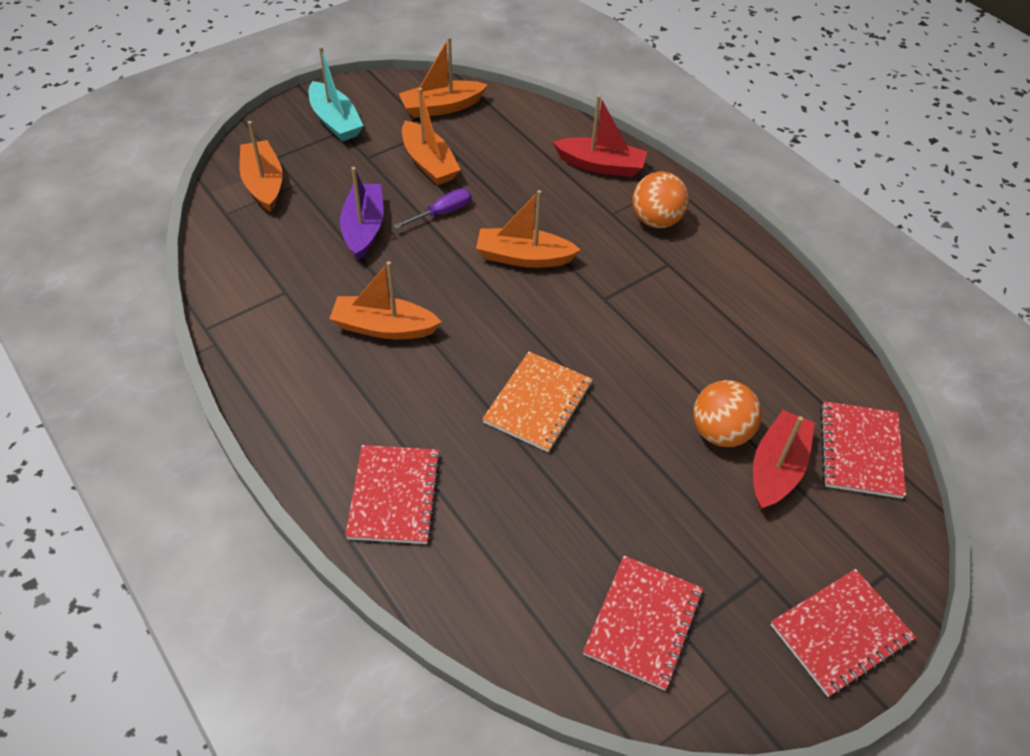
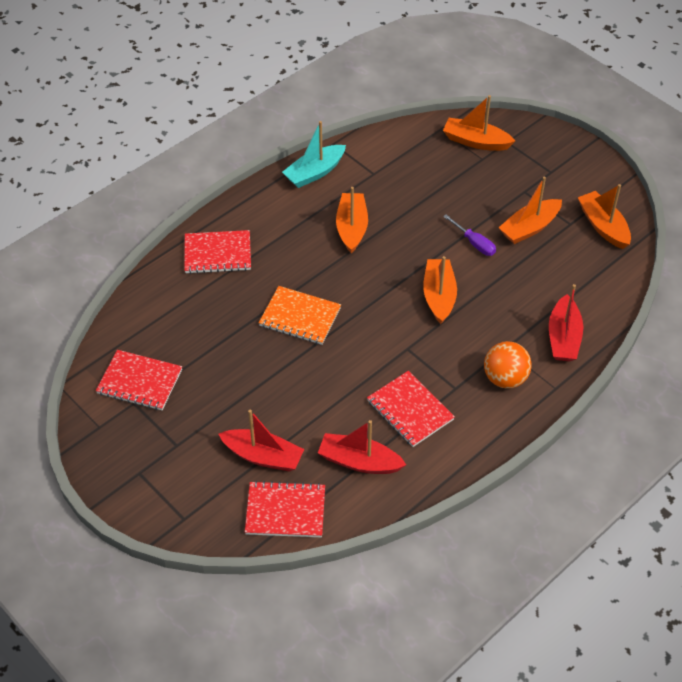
camera: 85 degrees right, 0 degrees up
(264, 184) = (476, 141): orange boat -> orange boat turned 135 degrees counterclockwise
(335, 121) = (561, 166): turquoise boat -> turquoise boat (315, 172)
(363, 228) = (445, 202): purple boat -> none
(720, 432) = (290, 422): orange ball -> none
(779, 366) = (359, 462): none -> red boat
(841, 633) = (137, 487): red notebook -> red notebook (410, 410)

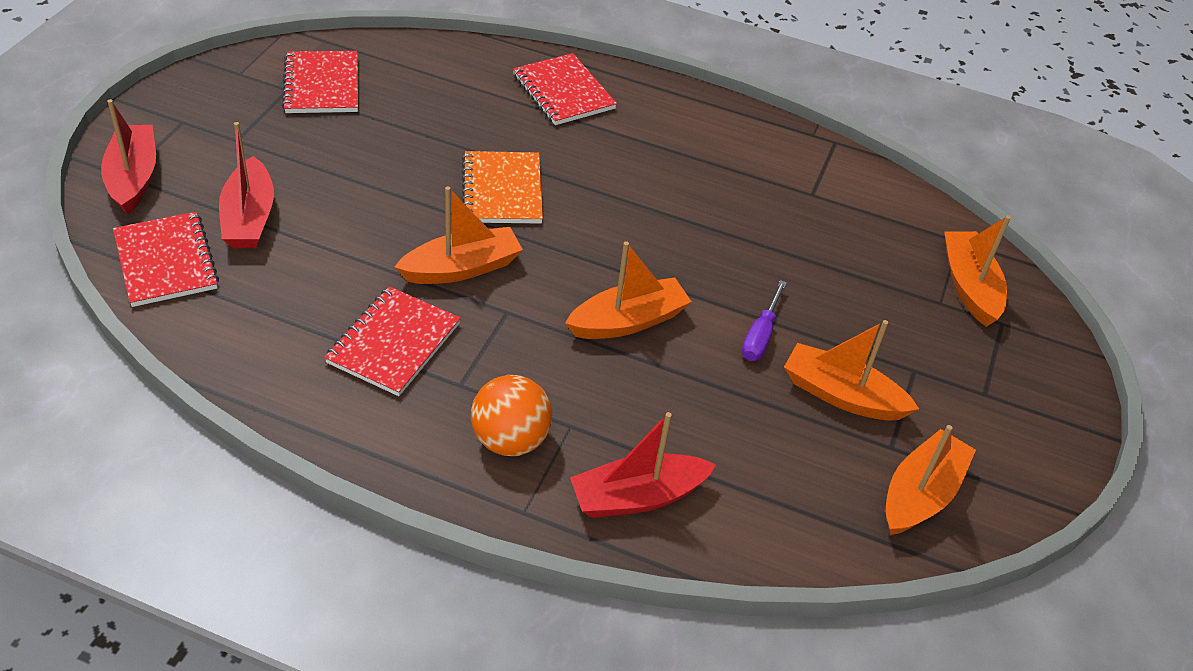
camera: 60 degrees right, 5 degrees down
(315, 172) = (767, 138): turquoise boat -> none
(352, 228) = (694, 198): orange boat -> orange boat (461, 268)
(359, 462) = (277, 313): red boat -> red boat (133, 178)

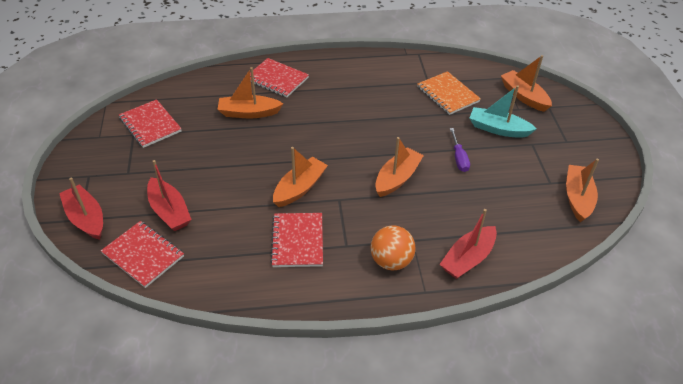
camera: 25 degrees left, 0 degrees up
(502, 190) = (287, 140): orange notebook -> orange notebook (447, 94)
(842, 395) = (513, 169): orange boat -> orange boat (249, 113)
(873, 320) = (498, 129): none -> turquoise boat

